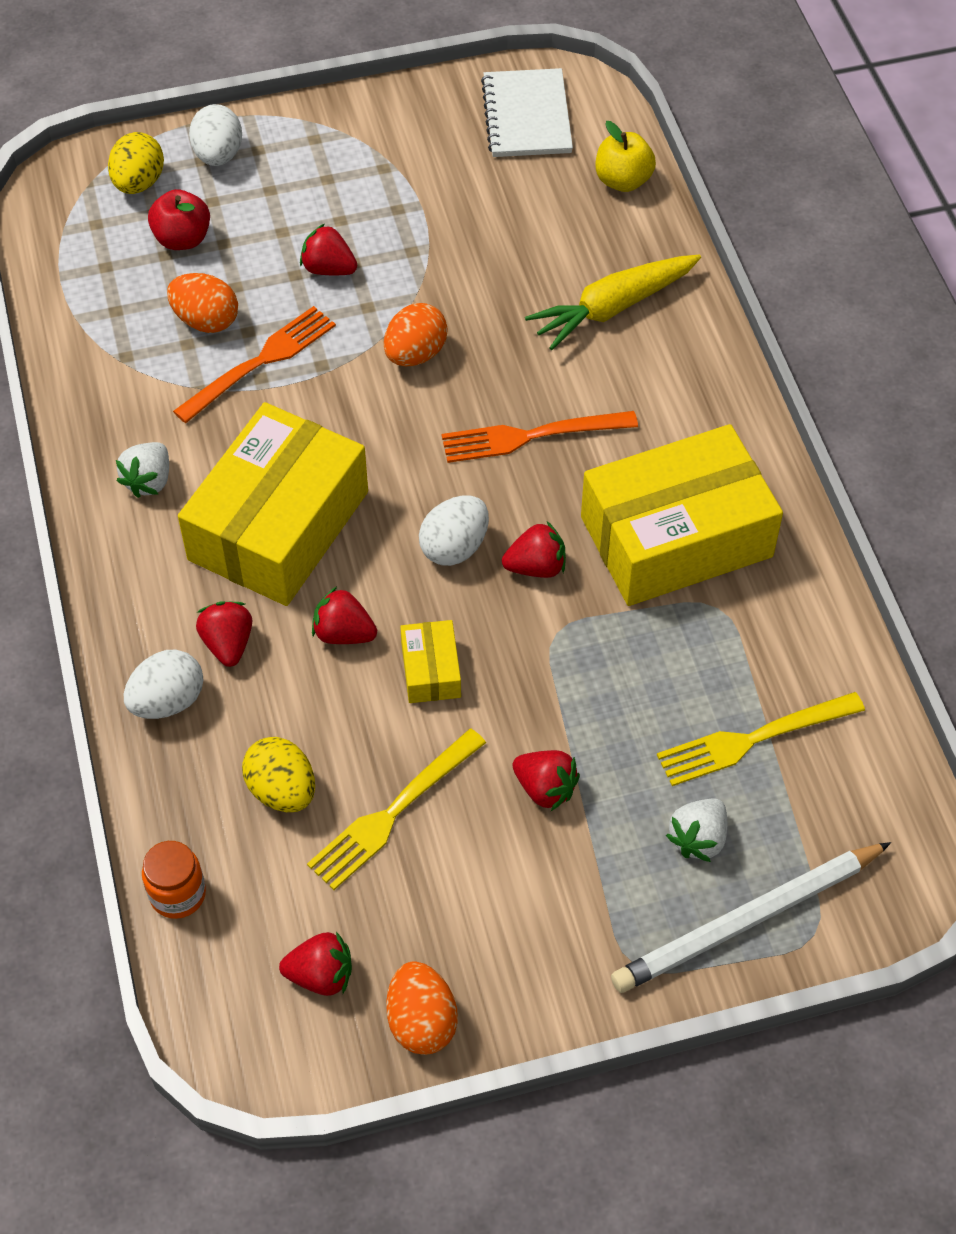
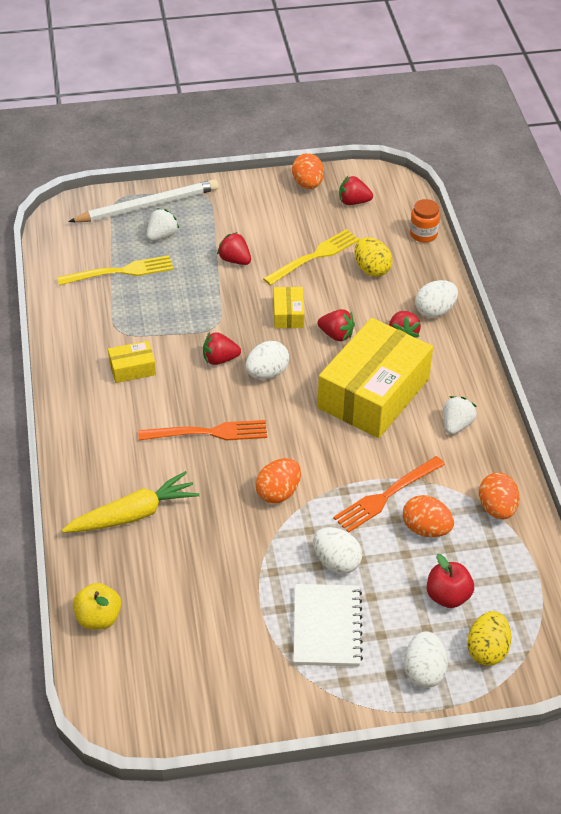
camera: 175 degrees left, 10 degrees down
(103, 357) = (497, 508): none -> orange egg
(328, 269) = (336, 562): red strawberry -> white egg
(527, 116) = (162, 688): white notebook -> white notebook (326, 627)
(676, 537) = (132, 368): yellow box -> yellow box, size x0.43

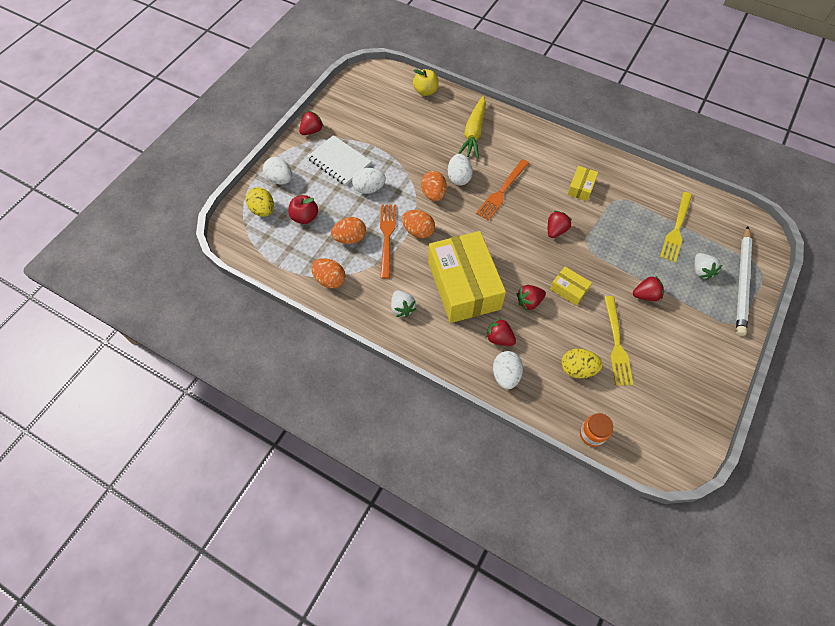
camera: 130 degrees right, 15 degrees up
(267, 373) = (525, 245): white egg -> white egg (459, 178)
(308, 184) = (707, 399): orange egg -> orange egg (418, 231)
(353, 202) = (664, 415): red strawberry -> red strawberry (312, 131)

